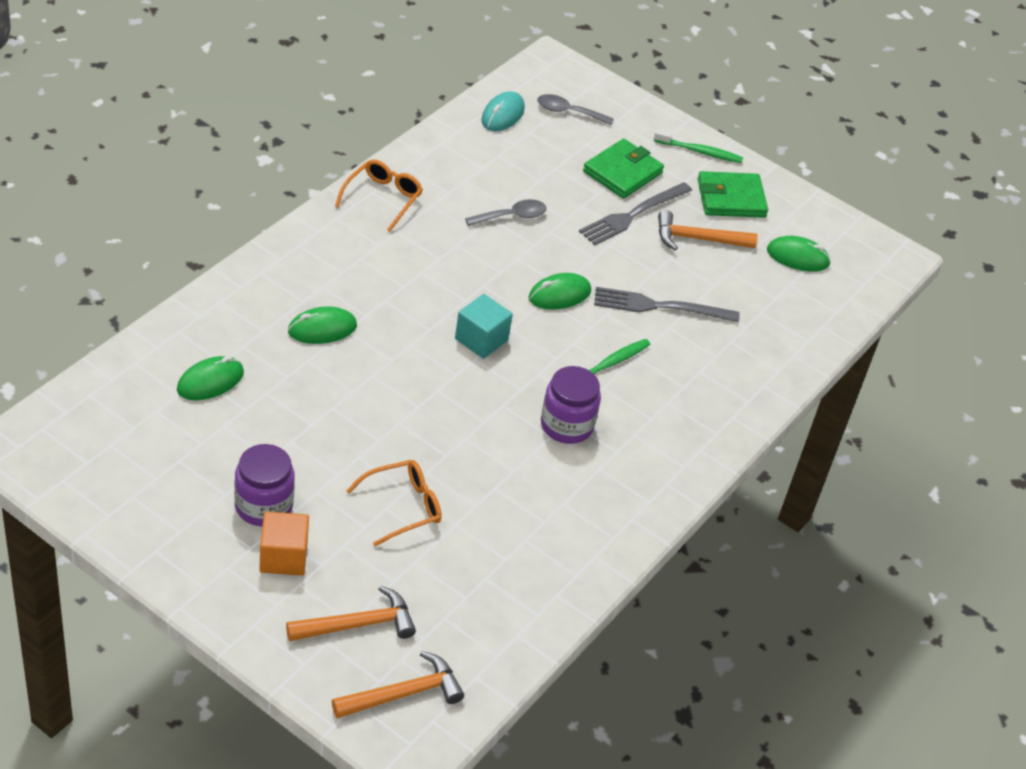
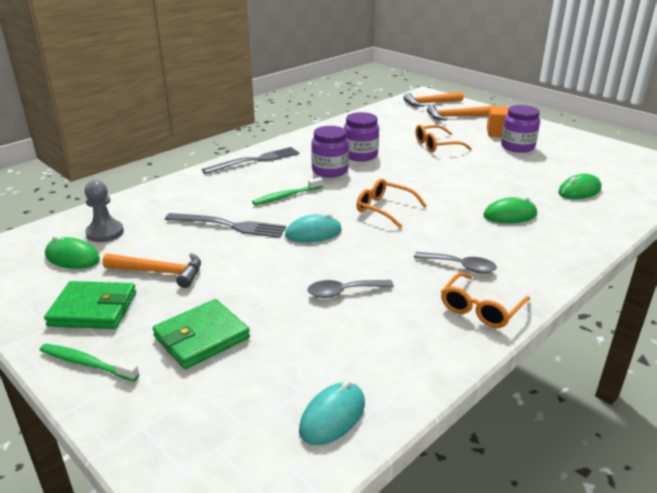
camera: 165 degrees left, 15 degrees down
(481, 339) = (384, 209): turquoise cube -> orange glasses
(527, 471) = (360, 155): none -> purple jar
(559, 295) = (313, 233): green mouse -> turquoise mouse
(568, 112) = (236, 422): grey spoon -> grey spoon (460, 266)
(633, 215) = (214, 293): grey fork -> grey fork (255, 160)
(792, 294) = (105, 233): none -> grey pawn

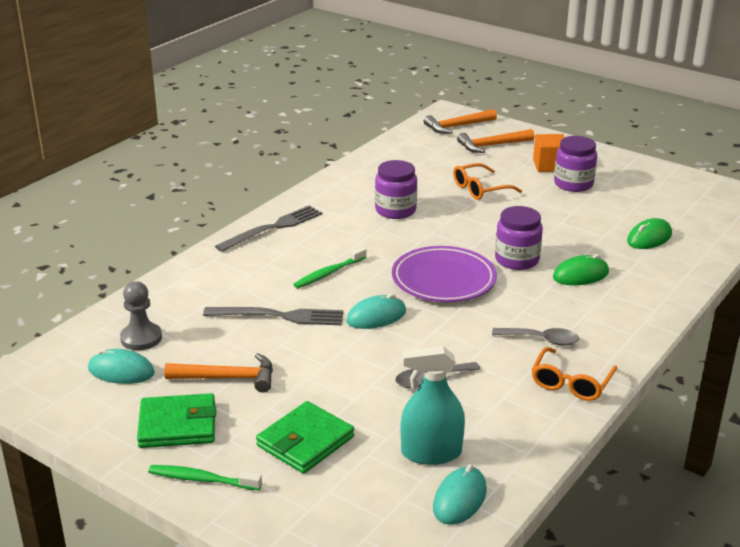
camera: 10 degrees left, 0 degrees up
(72, 258) = (121, 371): green mouse -> turquoise mouse
(319, 363) = (431, 453): none -> turquoise spray bottle
(330, 170) = (366, 235): purple jar -> purple jar (517, 260)
(384, 209) = (443, 279): orange glasses -> purple plate

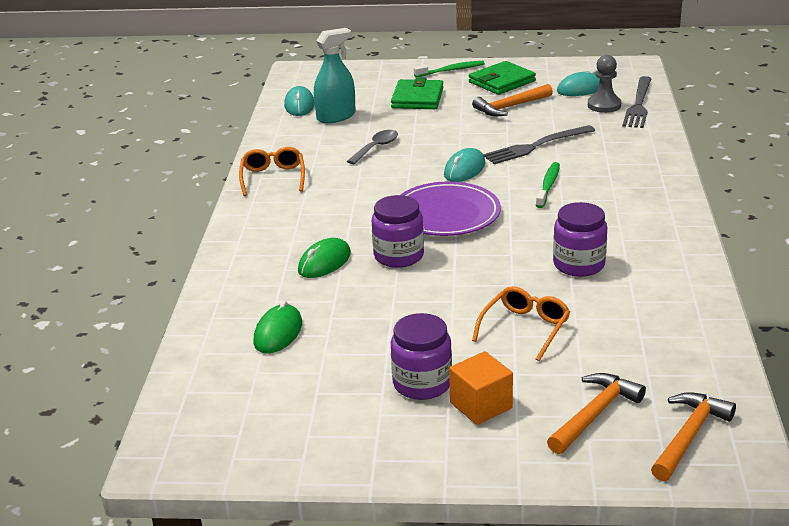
camera: 150 degrees right, 0 degrees up
(273, 228) = (660, 204): grey fork -> grey fork (638, 104)
(542, 340) = (317, 197): grey spoon -> none

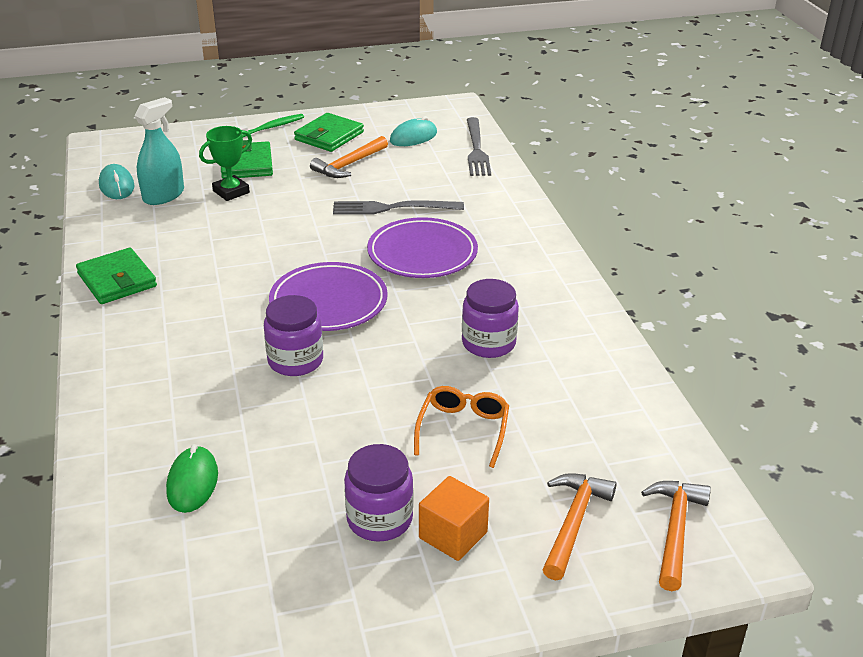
camera: 20 degrees left, 5 degrees up
(273, 177) = (117, 280): orange glasses -> green wallet
(324, 262) = (215, 381): green mouse -> none
(376, 147) = (223, 229): grey spoon -> none
(395, 119) = (231, 192): none -> green trophy
(464, 169) = (328, 245): turquoise mouse -> none
(536, 146) = (392, 208): grey fork -> grey fork turned 45 degrees clockwise
(548, 185) = (422, 253): green toothbrush -> purple plate
(604, 105) = (443, 154): grey pawn -> none

